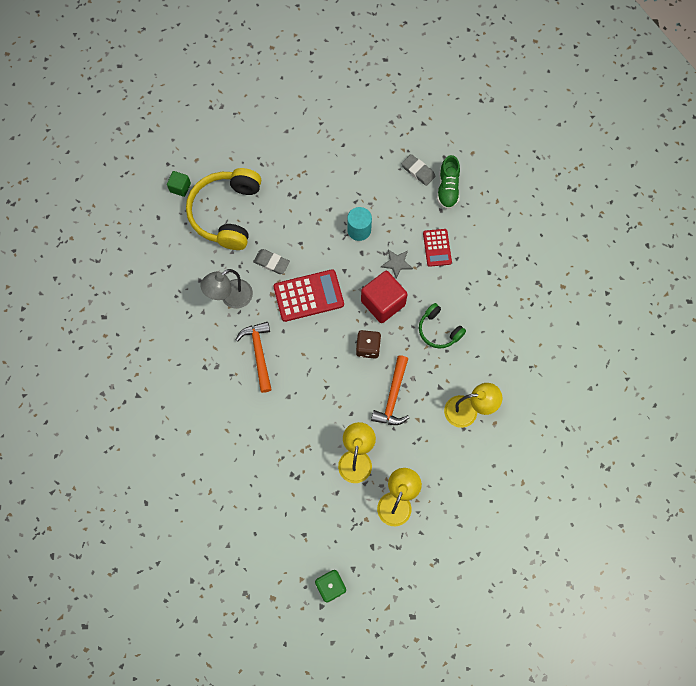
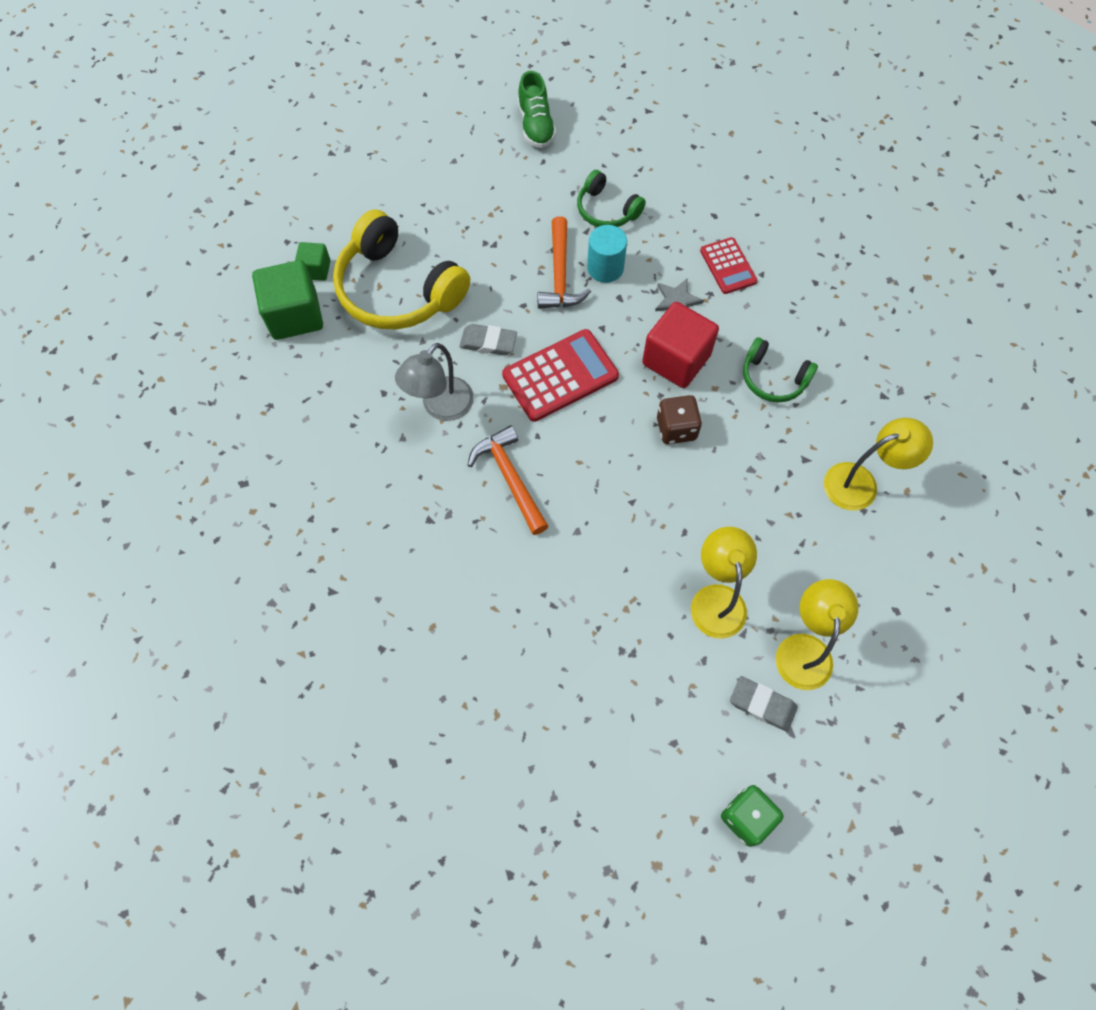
camera: 15 degrees left, 5 degrees down
(160, 216) = (295, 315): none -> green cube
(226, 213) = (398, 289): yellow headphones -> yellow headphones turned 45 degrees counterclockwise
(373, 190) = (606, 210): none -> green headphones
(393, 397) = (740, 491): orange hammer -> orange hammer (560, 274)
(418, 171) = (663, 172): grey eraser -> grey eraser (762, 704)
(447, 189) = (714, 186): green shoe -> green shoe (536, 126)

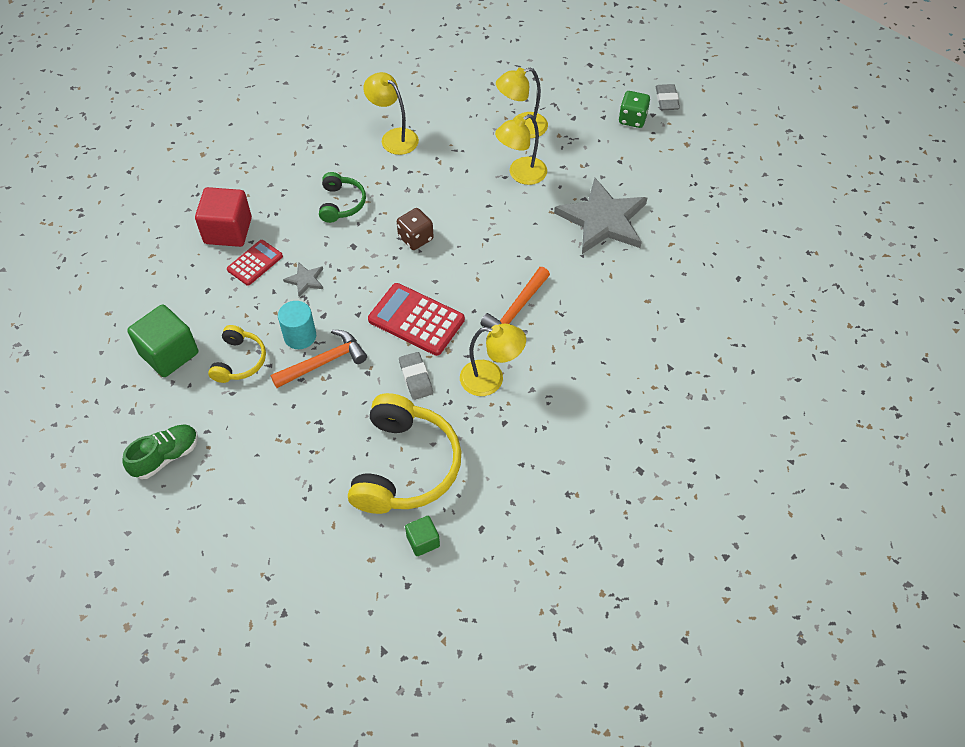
camera: 120 degrees left, 10 degrees down
(295, 315) = (477, 528): green cube -> green cube (169, 353)
(440, 407) = (491, 379): grey lamp -> yellow lamp
(583, 654) = (603, 220): none -> grey star
(606, 210) = (239, 361): green headphones -> yellow headphones
(676, 359) = (359, 260): red cube -> red cube (228, 231)
(762, 704) = (568, 133): grey eraser -> grey eraser (667, 100)

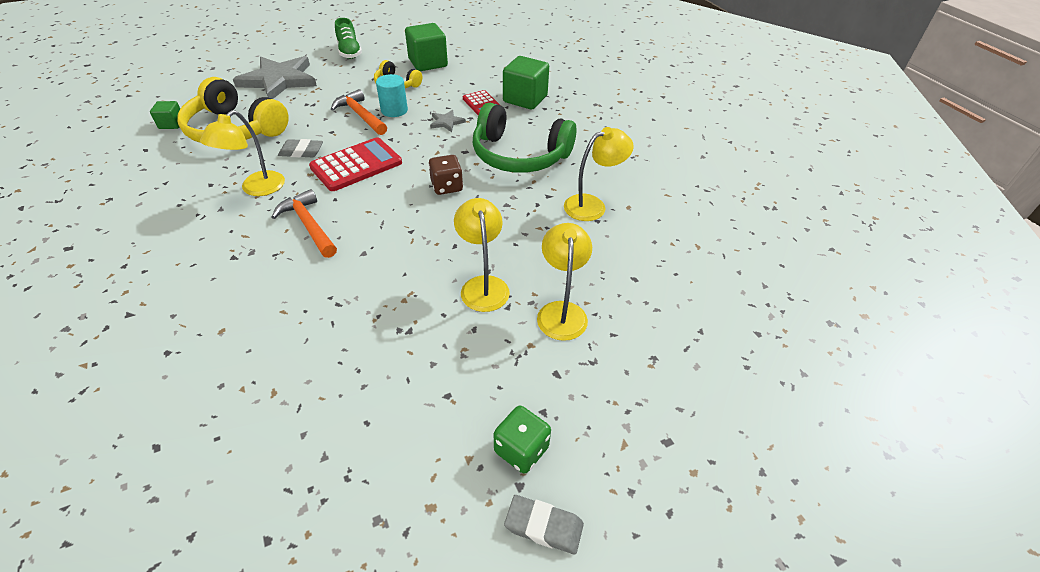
camera: 110 degrees right, 10 degrees down
(228, 231) = (525, 99): red cube -> green cube
(323, 362) = (360, 115): orange hammer -> orange hammer turned 150 degrees clockwise
(341, 203) = (519, 155): green headphones -> green headphones, size x1.90
(603, 220) = (363, 336): grey star -> grey star (279, 80)

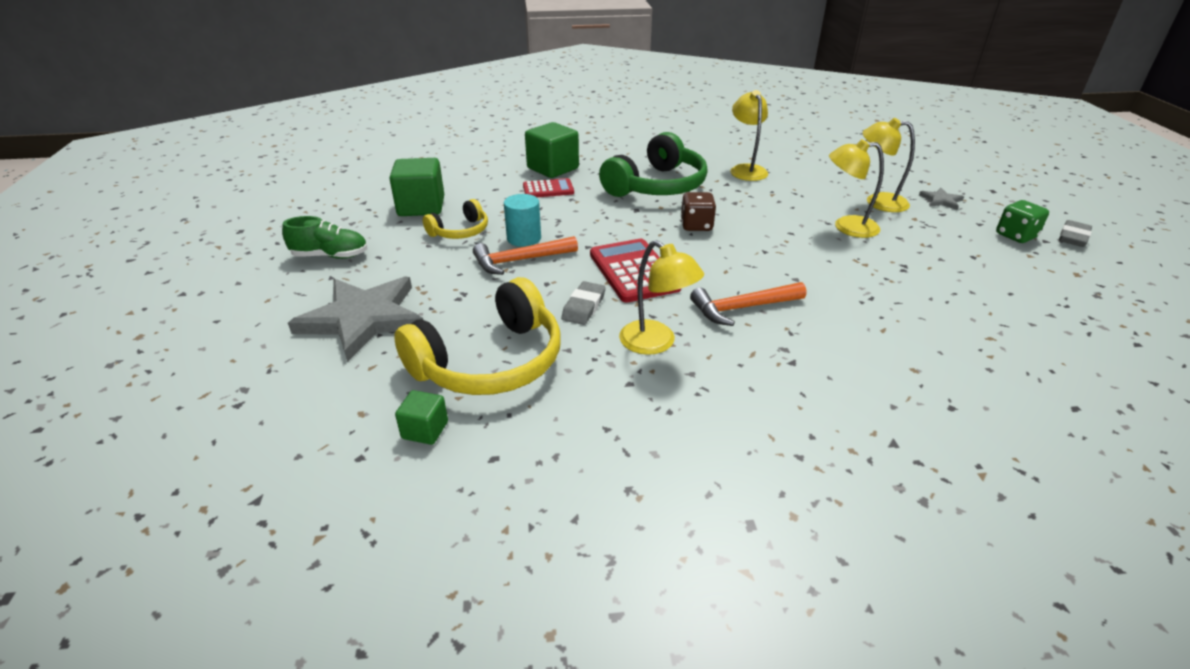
camera: 70 degrees left, 10 degrees down
(446, 122) = (572, 212): grey star -> grey star (941, 200)

